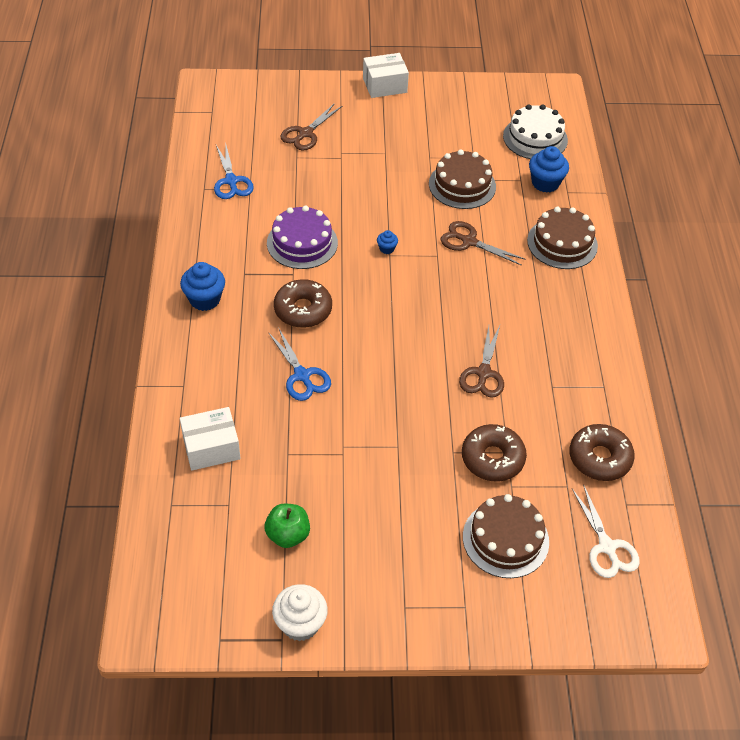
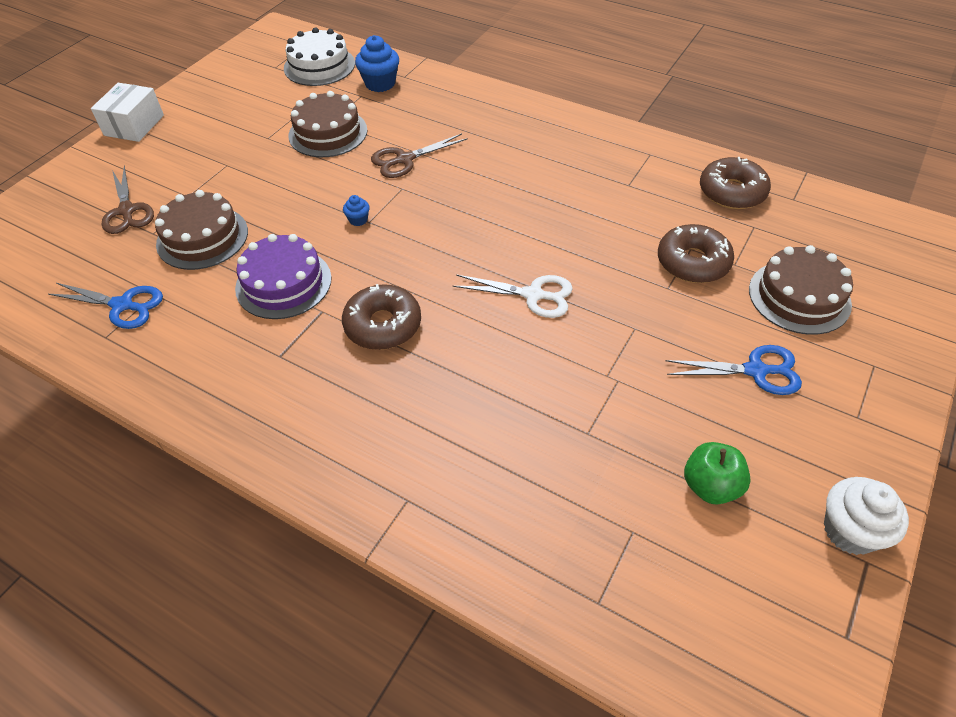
camera: 55 degrees left, 0 degrees up
(205, 299) = (284, 414): blue cupcake -> none
(211, 448) = (530, 511): white box -> none
(302, 376) = (480, 368): blue scissors -> blue scissors (756, 371)
(483, 373) = (581, 222): brown scissors -> none
(562, 243) = (462, 105): brown cake -> brown cake (202, 237)
(607, 547) = (838, 232): white scissors -> white scissors (534, 295)

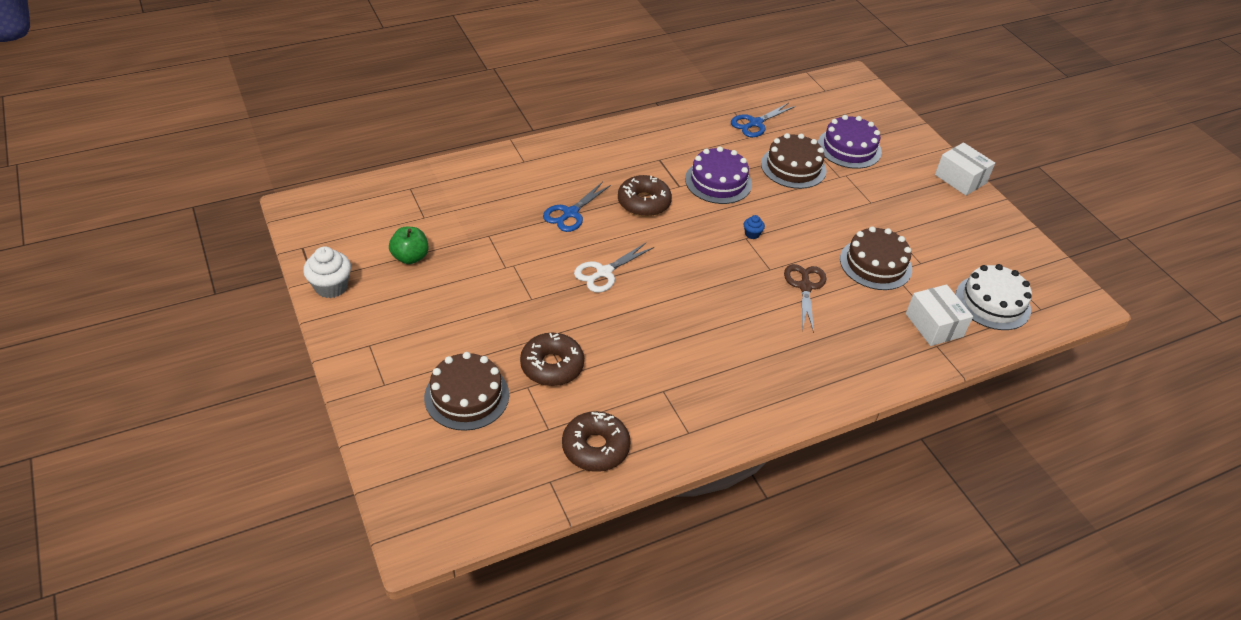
camera: 120 degrees right, 5 degrees down
(127, 211) = (849, 148): brown scissors -> purple cake
(380, 83) = (934, 325): blue cupcake -> white box
(756, 371) = (444, 327): blue scissors -> blue scissors (570, 213)

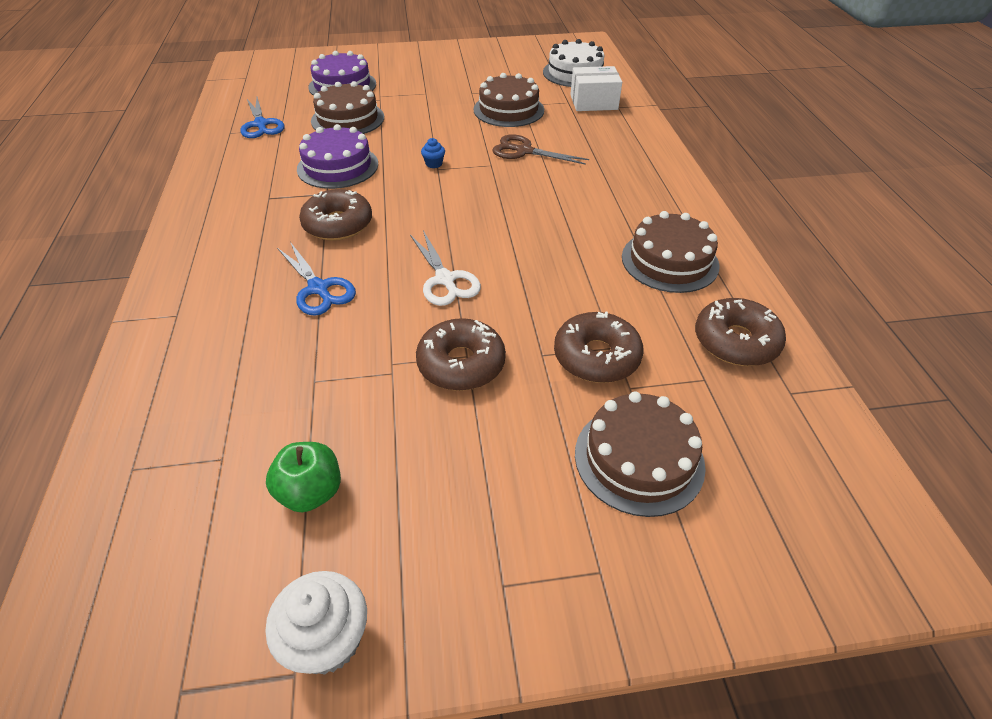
camera: 70 degrees left, 0 degrees up
(523, 297) = (461, 364): none -> brown donut
(681, 402) = (669, 261): none -> brown cake
(960, 179) = (421, 49): white box -> none

